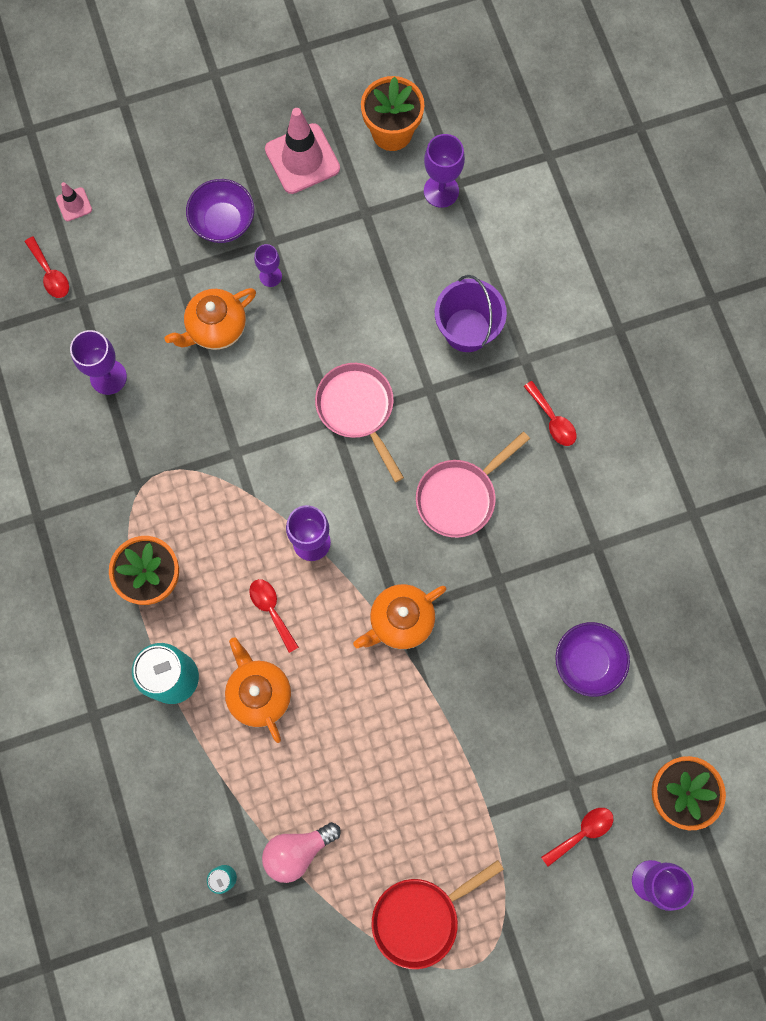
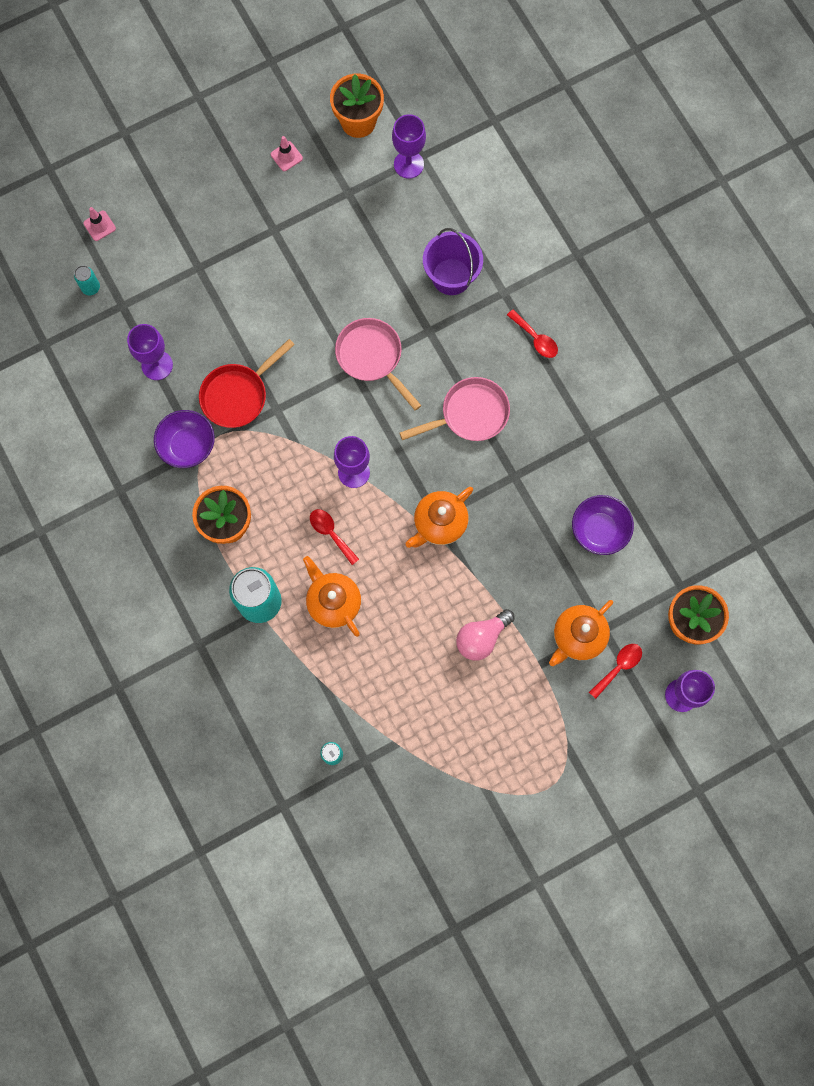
camera: 10 degrees left, 0 degrees up
(50, 274) = (91, 287): red spoon -> turquoise can
(216, 328) = (240, 310): orange teapot -> orange teapot (578, 637)
(223, 222) = (229, 220): purple bowl -> purple bowl (187, 445)
(270, 276) = (278, 259): purple goblet -> none
(297, 851) = (388, 723): pink light bulb -> pink light bulb (481, 638)
(302, 159) = (286, 156): pink traffic cone -> pink traffic cone, size x0.48
(420, 917) = (499, 758): red pan -> red pan (238, 395)
(460, 496) = (470, 414): pink pan -> pink pan turned 150 degrees counterclockwise

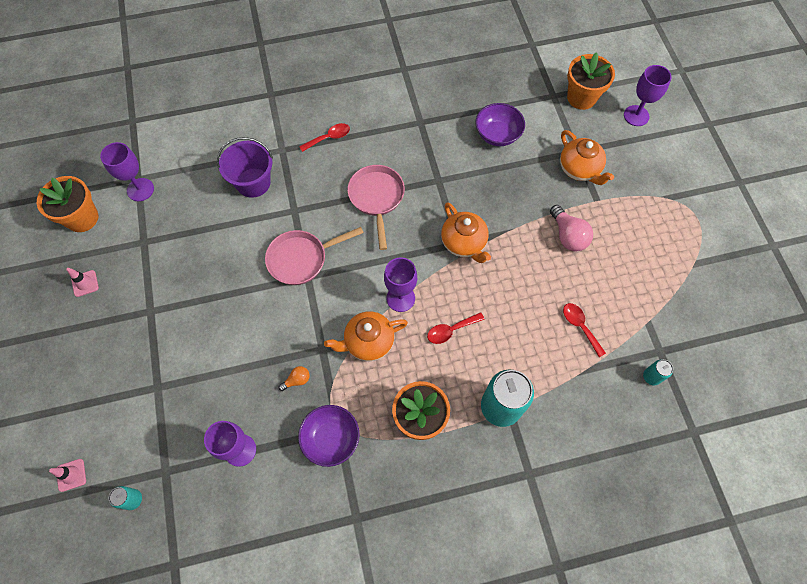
camera: 75 degrees left, 10 degrees down
(238, 395) = (297, 380): red pan -> orange light bulb
(333, 602) = (514, 343): orange teapot -> orange teapot (368, 342)
(618, 667) = (608, 149): red spoon -> red spoon (580, 326)

